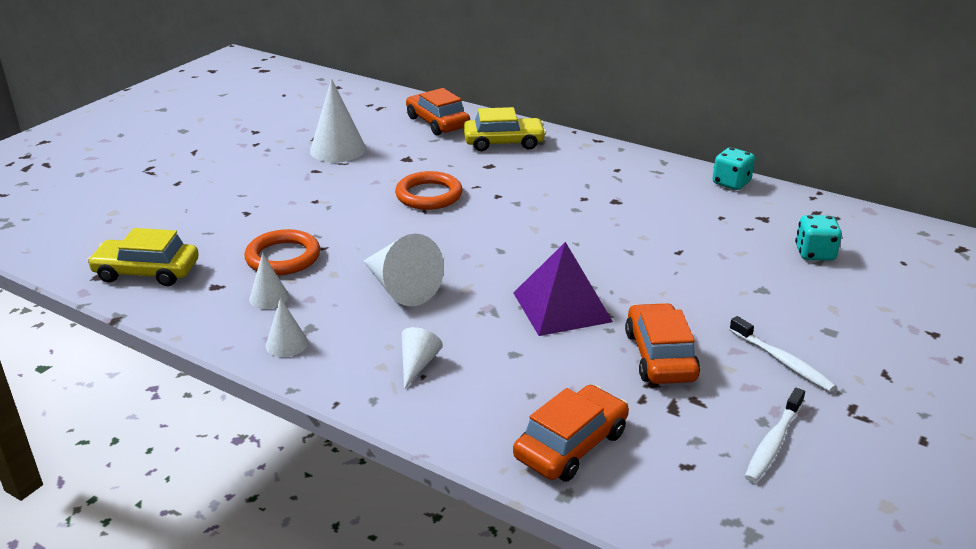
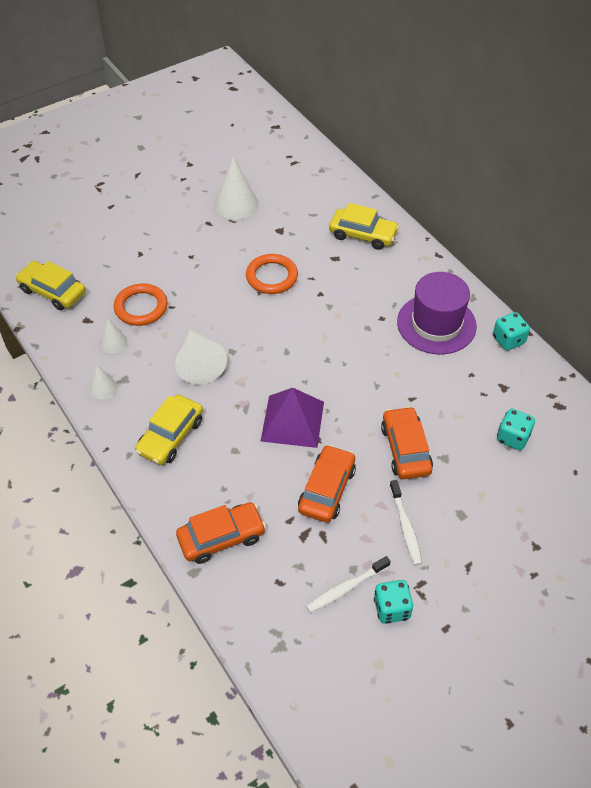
camera: 25 degrees right, 20 degrees up
(417, 364) = (170, 436): white cone -> yellow car
(437, 122) = (327, 194): orange car -> orange car (405, 449)
(646, 189) = (436, 324): none -> purple hat
(845, 443) = (391, 609): none -> turquoise dice

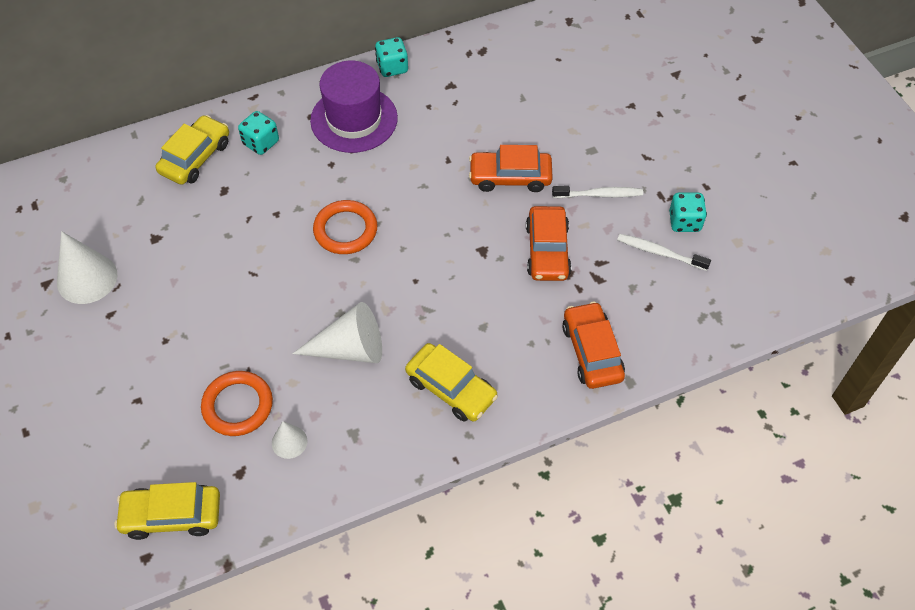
camera: 80 degrees left, 5 degrees up
(52, 291) = (172, 515): yellow car -> yellow car turned 45 degrees clockwise
(103, 388) = (362, 457): white cone -> none
(271, 277) = (232, 257): orange ring -> orange ring (345, 230)
(292, 421) = (455, 267): purple pyramid -> none
(326, 489) = (547, 251): orange car -> orange car turned 120 degrees counterclockwise
(346, 588) = (660, 253): white toothbrush -> white toothbrush turned 135 degrees clockwise
(513, 438) = (512, 93): turquoise dice -> turquoise dice (261, 143)

